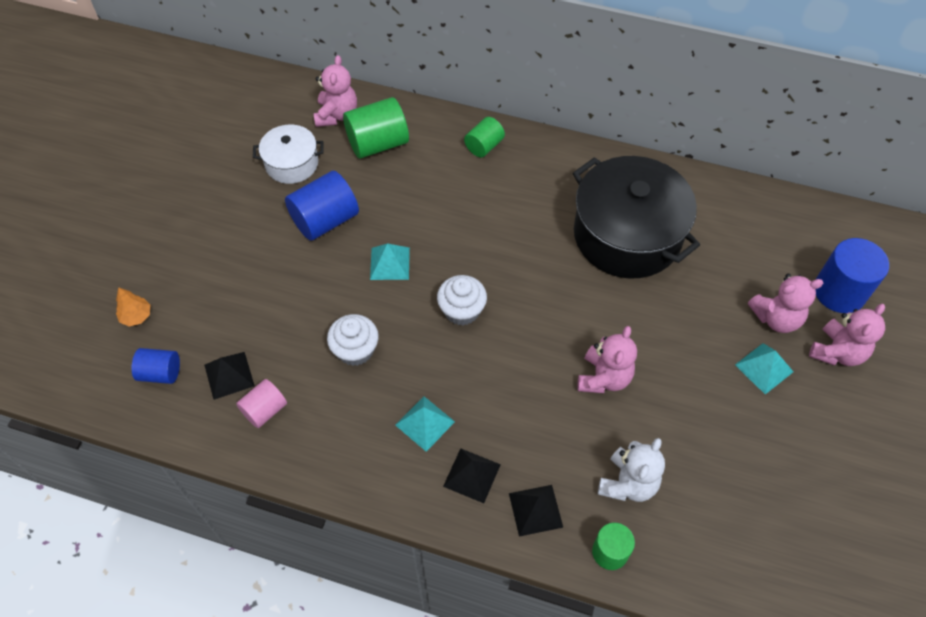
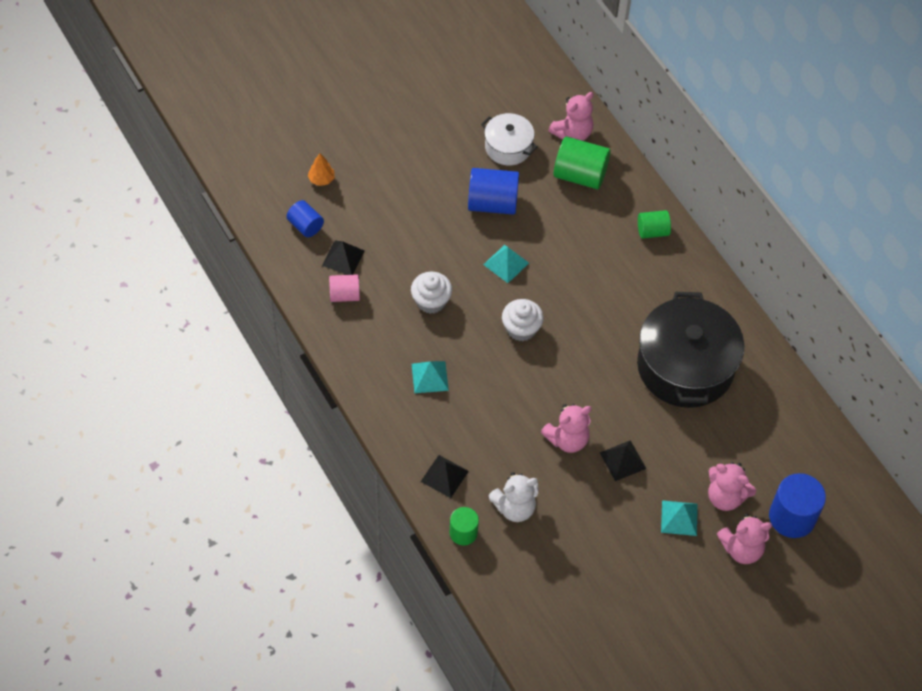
camera: 40 degrees right, 0 degrees up
(471, 475) = (427, 427): black pyramid -> black pyramid (622, 460)

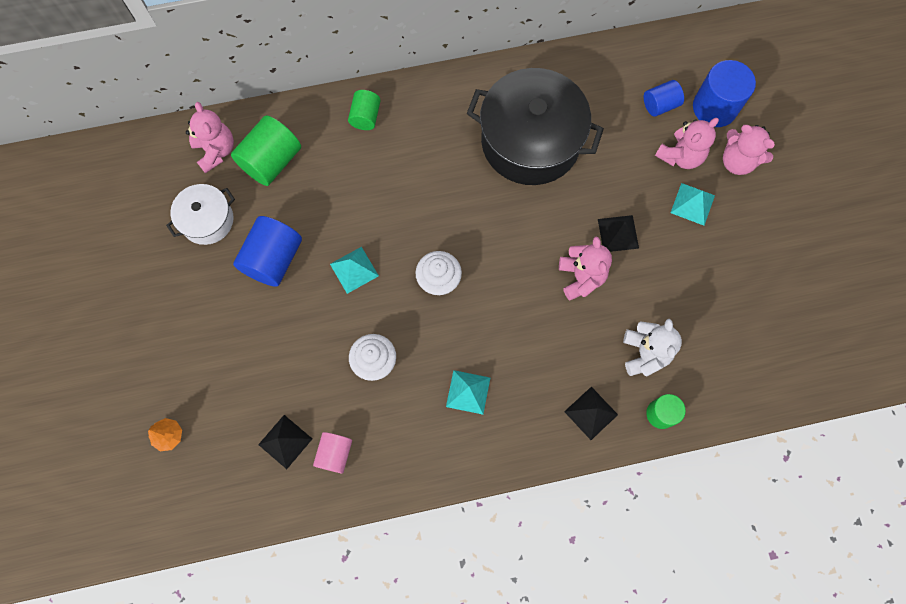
camera: 70 degrees left, 15 degrees up
(305, 226) = (226, 472): blue cylinder -> blue cylinder (660, 105)
(741, 549) = (737, 161): pink teddy bear -> pink teddy bear turned 120 degrees clockwise

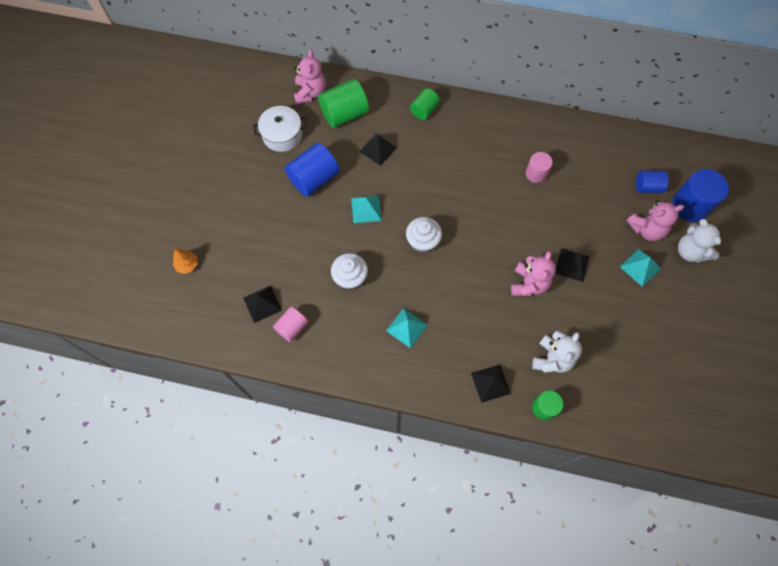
camera: 25 degrees right, 5 degrees down
(333, 189) = (378, 149): none -> black pyramid
(530, 141) = (536, 173): black pot -> pink cylinder
(737, 161) = (690, 251): pink teddy bear -> white teddy bear

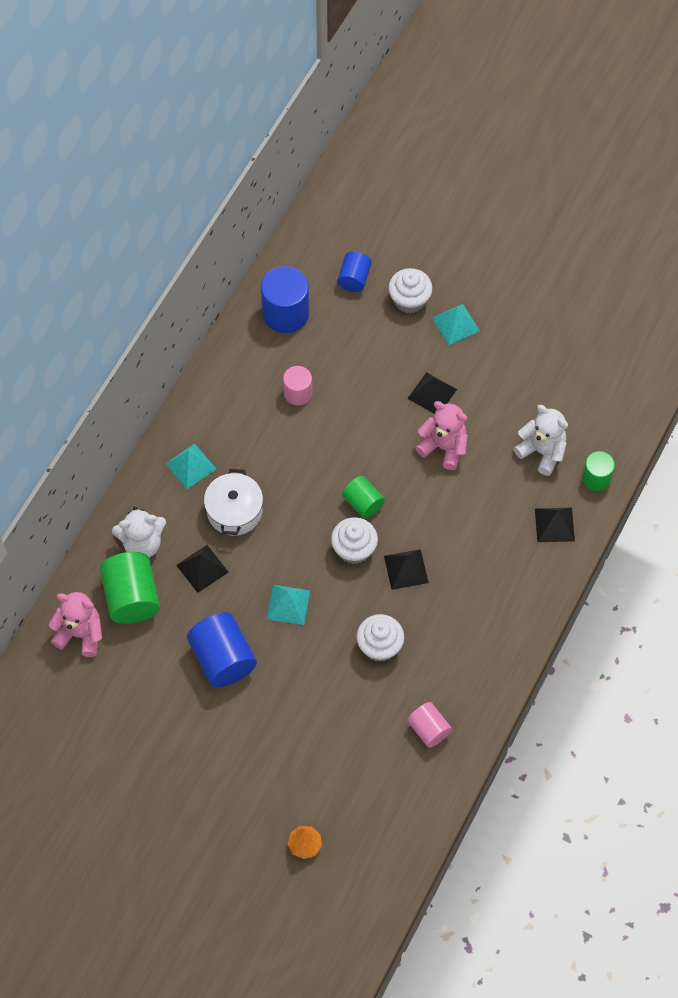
camera: 75 degrees left, 5 degrees down
(262, 304) = (387, 759): black pyramid -> black pyramid (406, 569)
(282, 135) = (140, 685): white pot -> white pot (234, 511)
(406, 327) = (463, 597): turquoise pyramid -> turquoise pyramid (190, 466)
(424, 110) = (159, 496): green cylinder -> green cylinder (363, 503)
(646, 229) = (409, 300): pink teddy bear -> white cupcake
(690, 205) = (392, 244): blue cylinder -> blue cylinder (285, 313)
(690, 251) = (450, 266): white teddy bear -> white teddy bear (142, 543)

